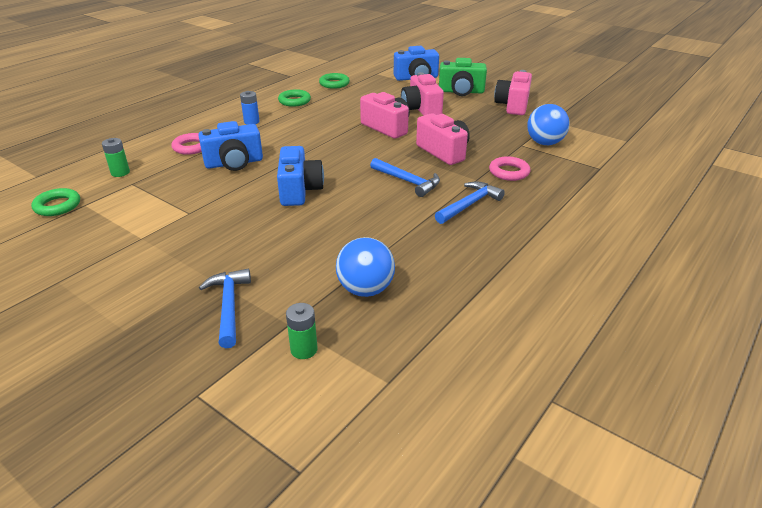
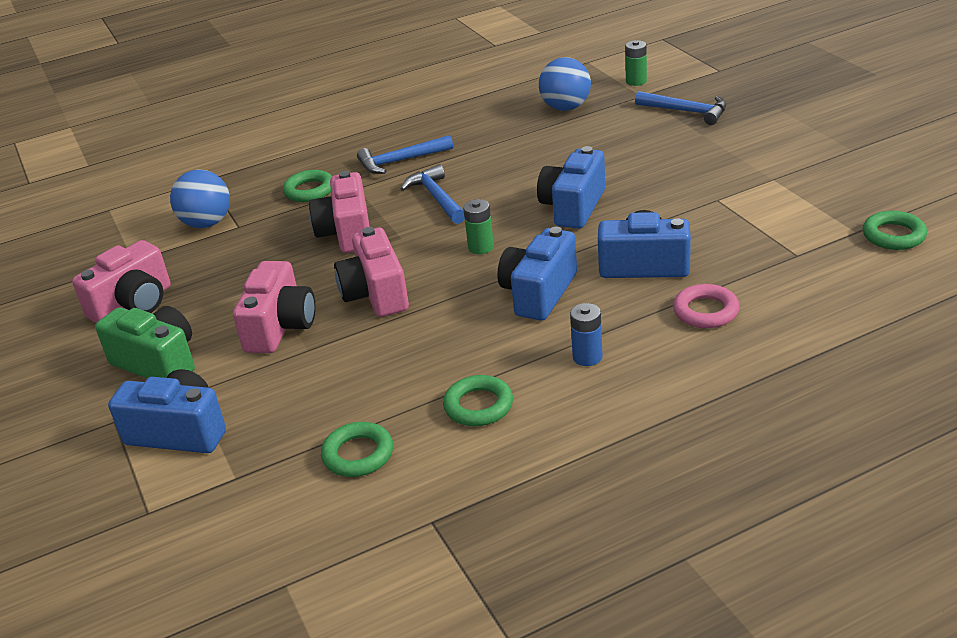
camera: 150 degrees left, 0 degrees up
(120, 172) = (818, 277): green battery -> green battery (481, 247)
(229, 306) = (687, 111): blue hammer -> blue hammer turned 75 degrees counterclockwise
(293, 141) = (538, 293): none -> blue camera
(509, 172) = (309, 190): pink ring -> green ring

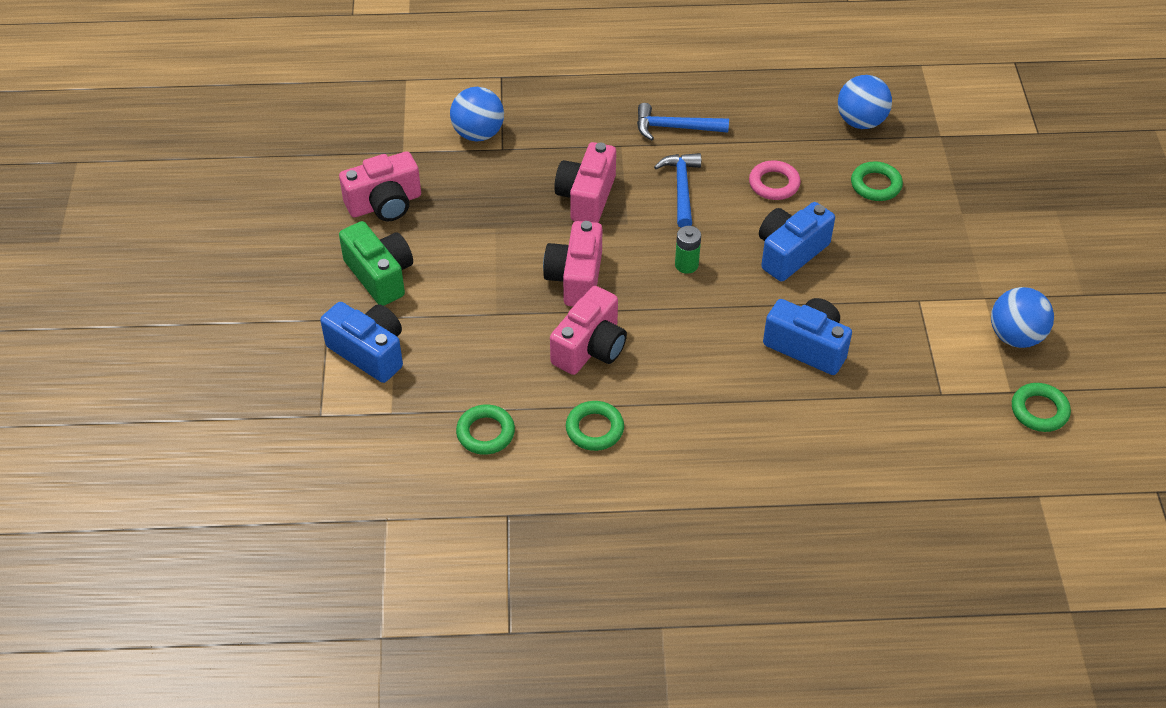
camera: 20 degrees right, 15 degrees up
(280, 327) = (486, 280): pink camera -> pink camera (590, 348)
(309, 190) = (580, 131): green ring -> green ring (876, 185)
(538, 293) = (704, 337): blue camera -> none
(587, 357) = (703, 420): blue battery -> none
(636, 81) = (949, 114): green battery -> none
(687, 111) = (968, 177): blue hammer -> none
(705, 311) = (824, 418): pink ring -> pink ring (774, 184)
(823, 194) = (1015, 336): none -> blue ball

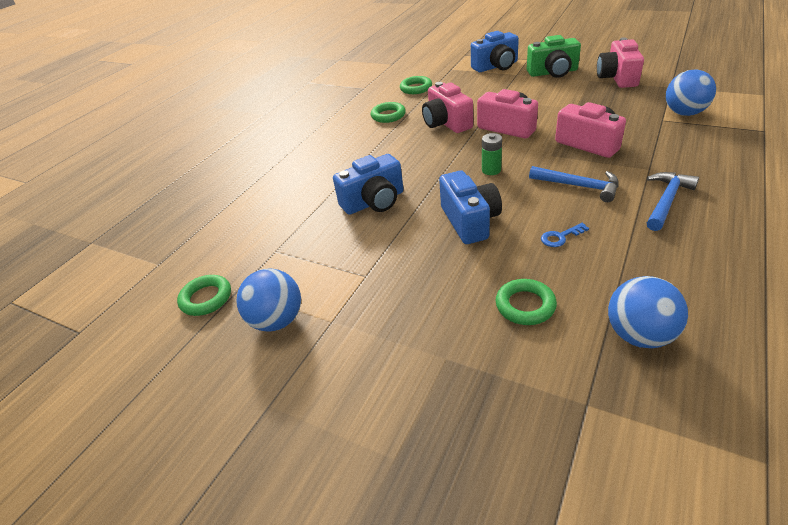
camera: 125 degrees right, 10 degrees down
(774, 184) = (560, 237): pink ring -> blue key

